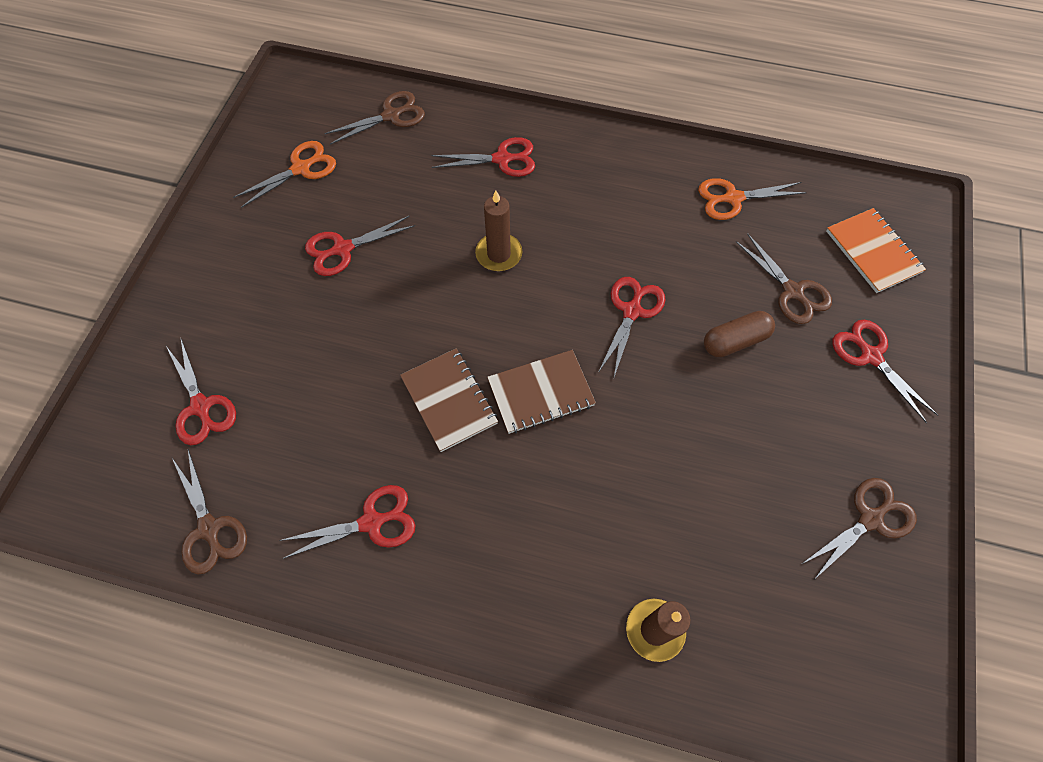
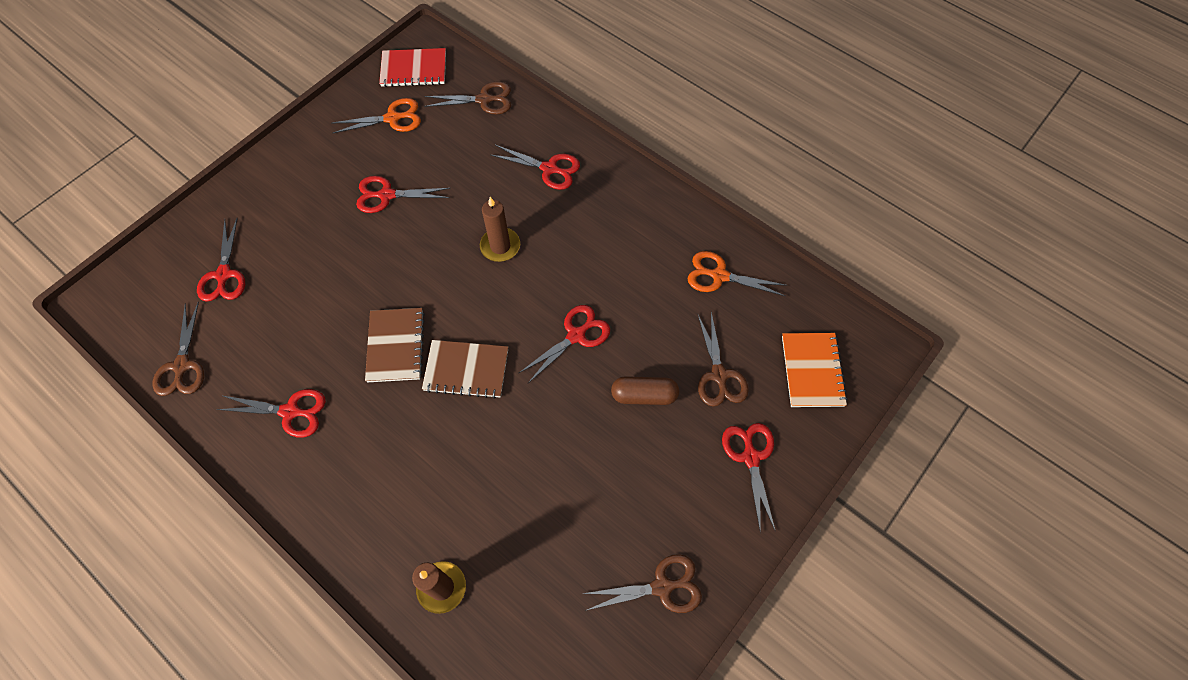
camera: 25 degrees right, 0 degrees up
(295, 111) = (414, 69): none -> red notebook

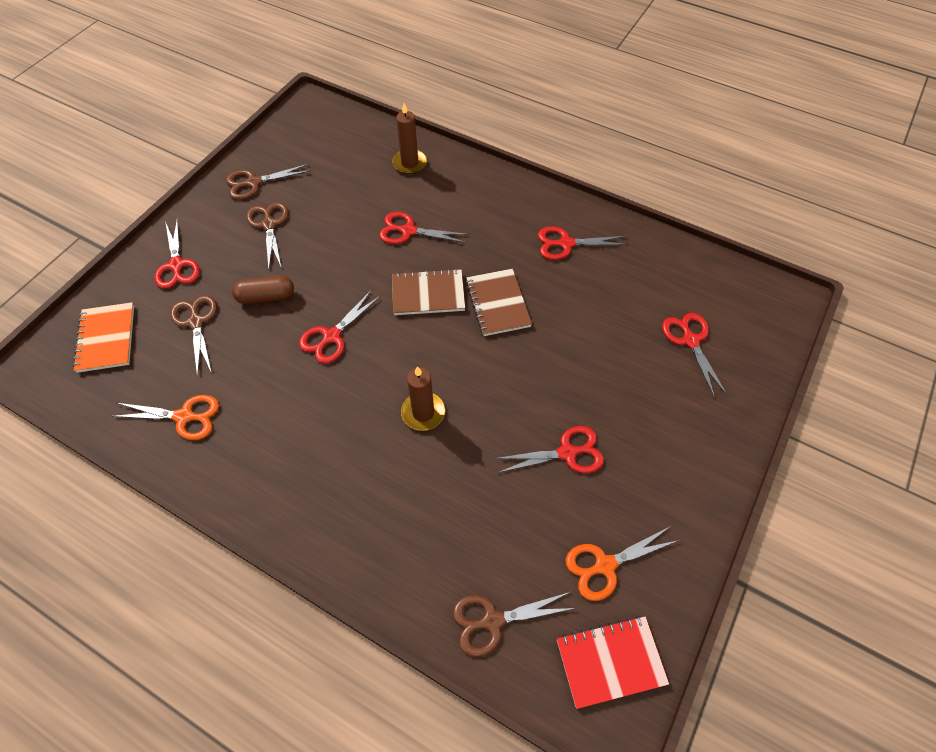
camera: 170 degrees right, 5 degrees down
(182, 365) = (676, 262): brown scissors -> brown scissors (269, 225)
(549, 169) = (384, 521): red scissors -> red scissors (408, 231)

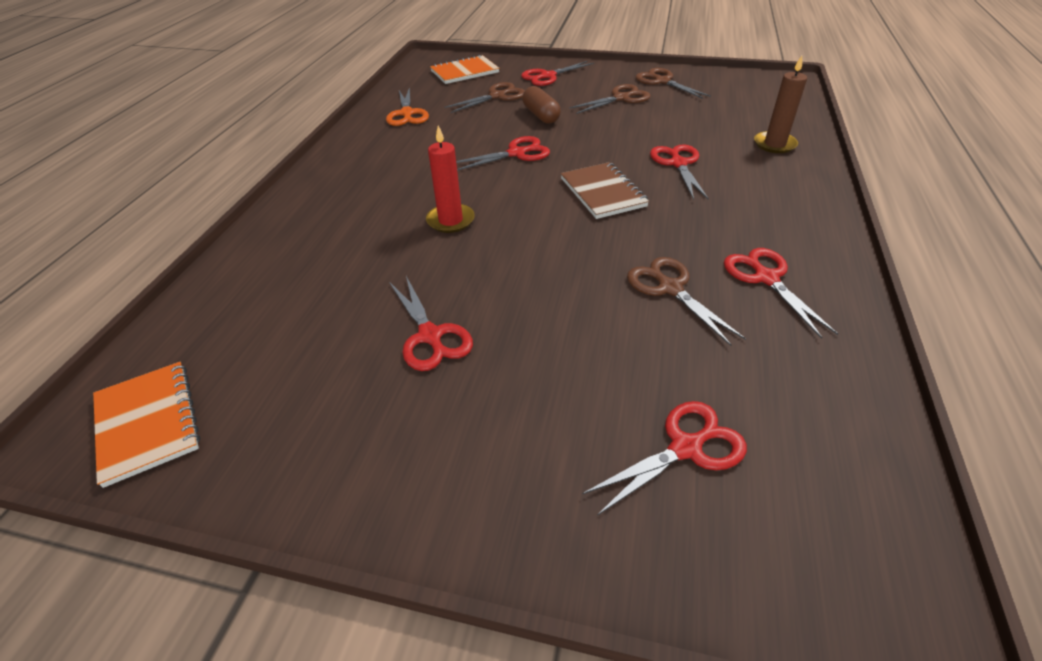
camera: 75 degrees right, 15 degrees down
(332, 336) = (516, 153): red scissors -> red scissors turned 135 degrees clockwise
(423, 412) = (450, 220): brown candle -> red candle
(493, 621) = (213, 314): brown scissors -> brown scissors (670, 288)
(498, 303) = (622, 240): brown notebook -> none
(605, 565) = (276, 398): orange scissors -> none
(610, 661) = (147, 423): red notebook -> orange notebook

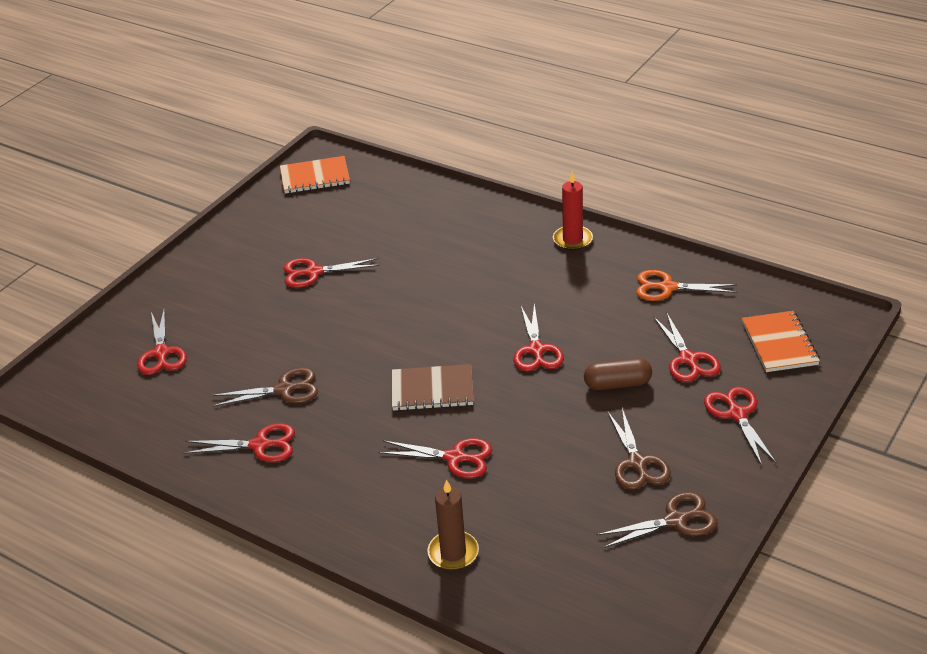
camera: 110 degrees right, 5 degrees down
(450, 220) = (440, 295): red candle -> red candle (572, 240)
(497, 96) = (688, 359): brown scissors -> red scissors

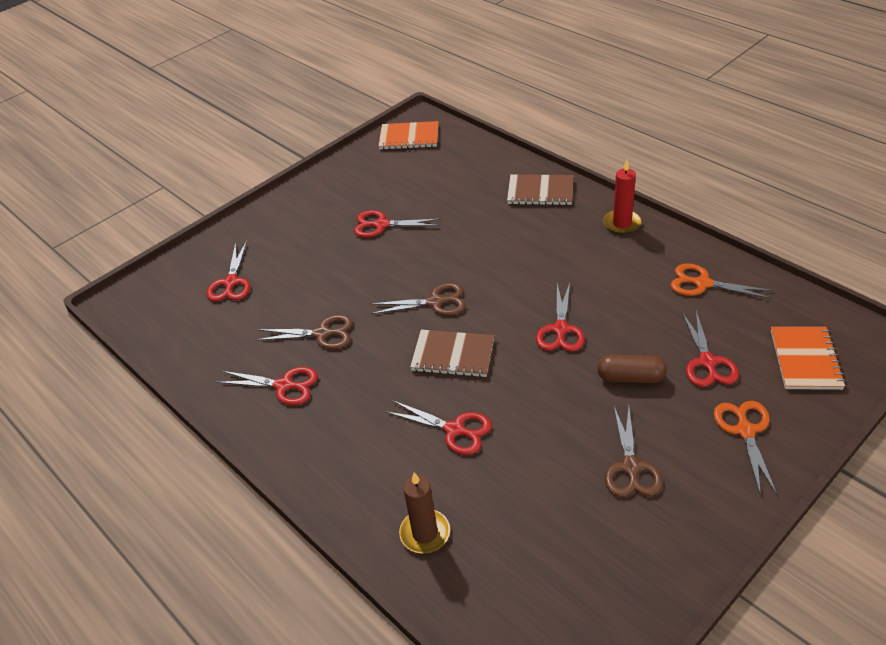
camera: 15 degrees right, 5 degrees up
(478, 218) = (540, 192): none -> brown notebook
(675, 520) = (656, 541): brown scissors -> brown scissors (435, 302)
(737, 414) = (745, 431): red scissors -> orange scissors

